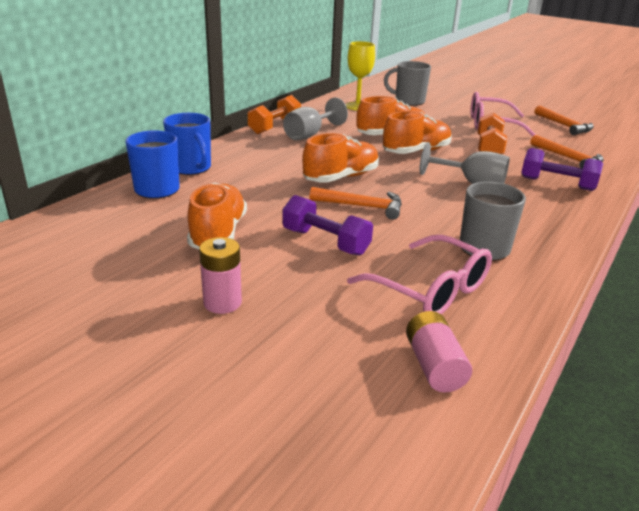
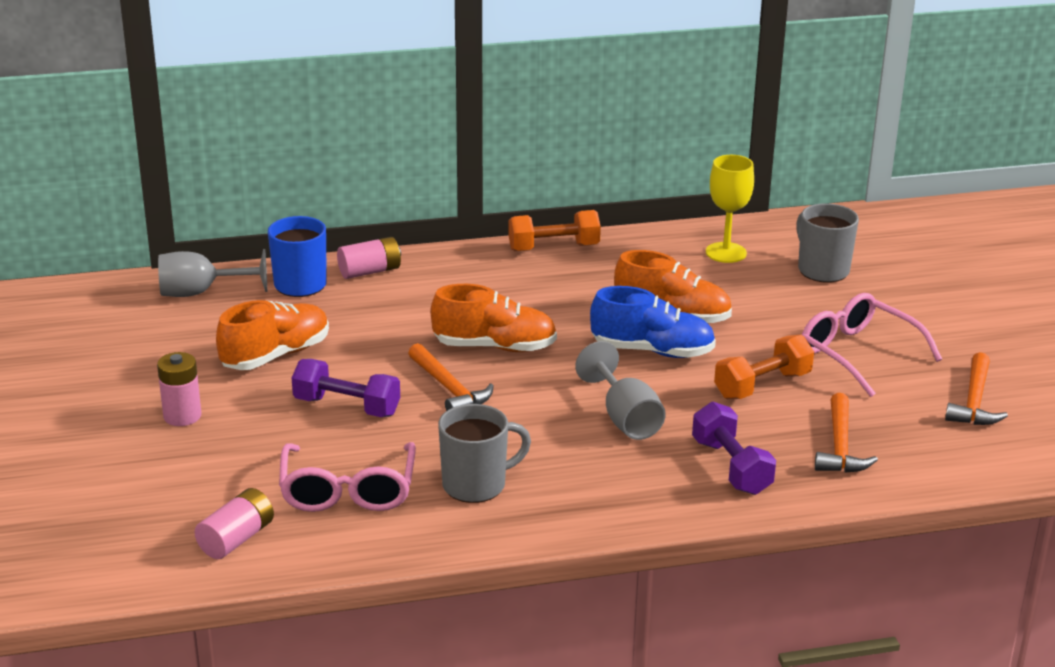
camera: 45 degrees right, 0 degrees up
(191, 168) = (370, 271): blue mug -> pink battery
(309, 135) = (572, 275): grey goblet -> grey goblet (201, 292)
(325, 242) = (347, 406): purple dumbbell -> purple dumbbell turned 60 degrees counterclockwise
(416, 152) = (652, 351): orange shoe -> blue shoe

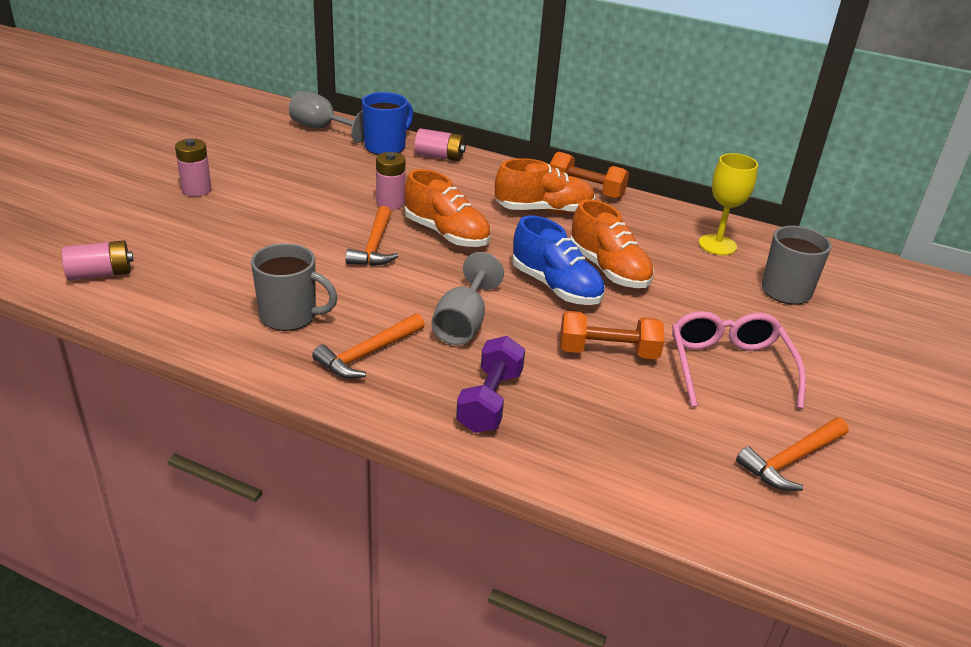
camera: 35 degrees right, 5 degrees up
(276, 355) = (304, 180): orange shoe -> orange shoe (544, 210)
(347, 406) = (294, 227): purple dumbbell -> none
(348, 491) = (208, 278): pink glasses -> none
(398, 340) = (390, 203): none -> pink battery
(840, 446) = (607, 433): orange hammer -> orange hammer (368, 354)

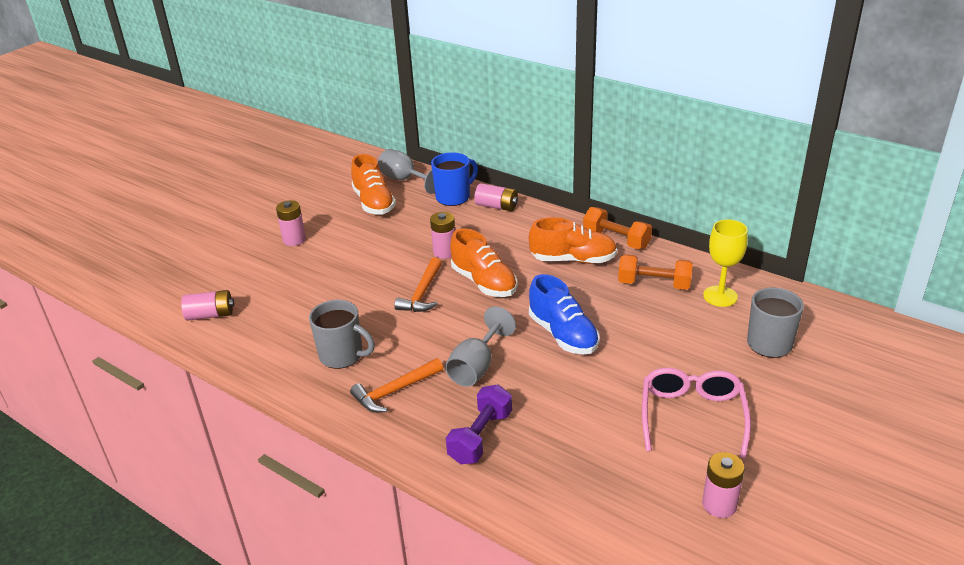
camera: 15 degrees right, 0 degrees up
(608, 270) = (613, 319): orange shoe -> orange shoe (374, 203)
(608, 352) = (590, 397): orange dumbbell -> orange dumbbell (654, 284)
(791, 460) = (719, 504): orange hammer -> pink battery

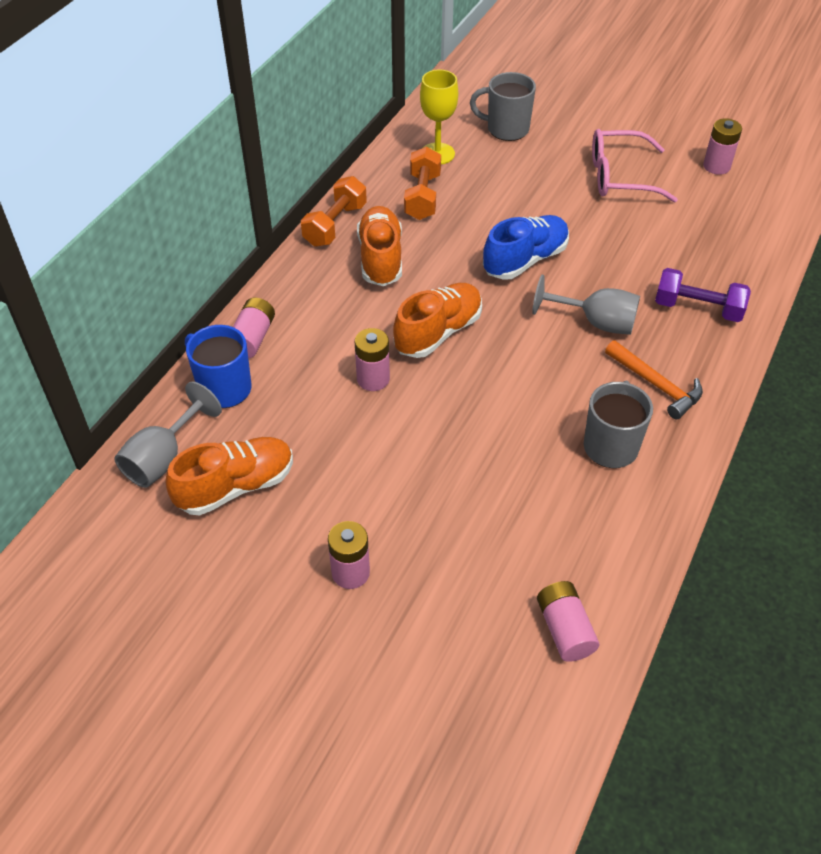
camera: 100 degrees left, 15 degrees up
(422, 293) = (470, 388): orange hammer -> none

